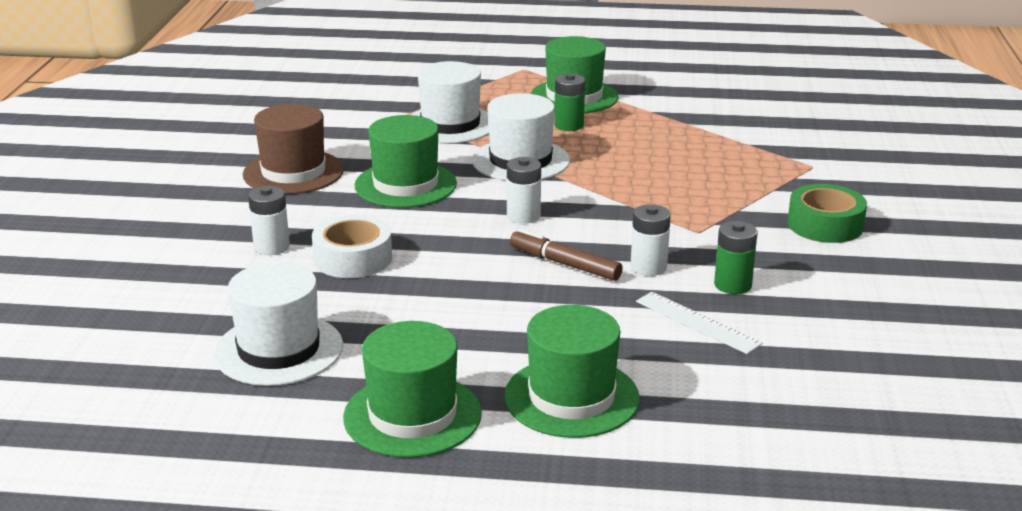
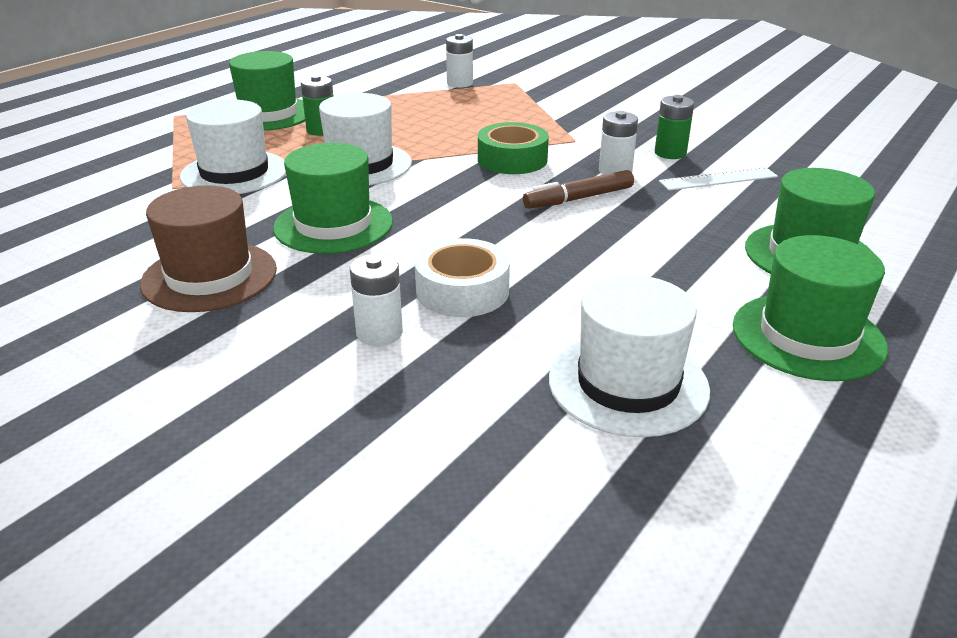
camera: 60 degrees left, 5 degrees up
(523, 216) = (470, 191): white battery -> white battery (459, 83)
(825, 225) = (607, 104): green tape -> green tape (512, 159)

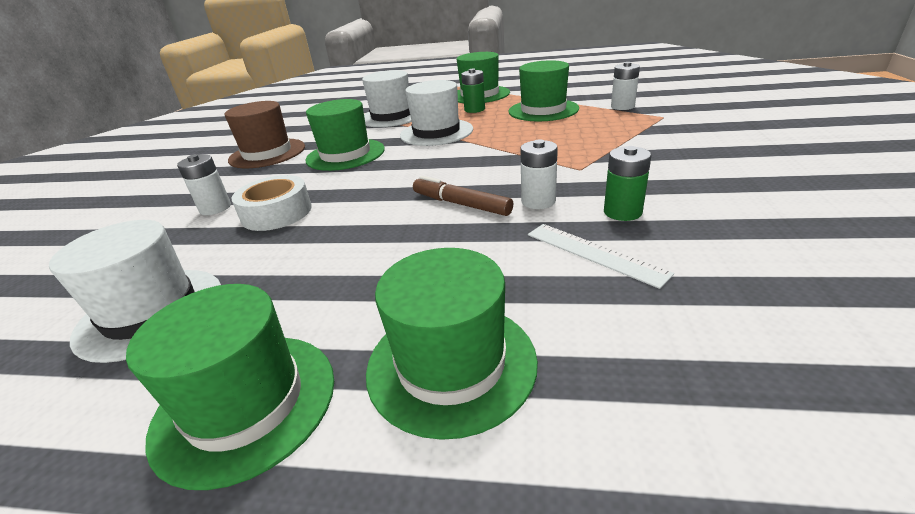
camera: 65 degrees right, 0 degrees up
(399, 108) = (543, 110): none -> green hat
(512, 159) = (505, 162): green tape -> none

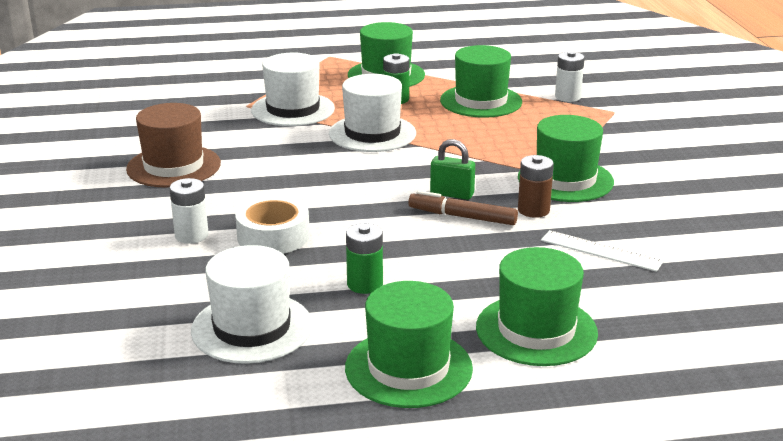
camera: 20 degrees left, 5 degrees down
(345, 154) = (283, 165): green hat -> green hat (565, 180)
(466, 182) = (452, 194): none -> green padlock
(538, 201) = (533, 210): white battery -> brown battery
(622, 212) = (610, 216): green battery -> green battery (365, 284)

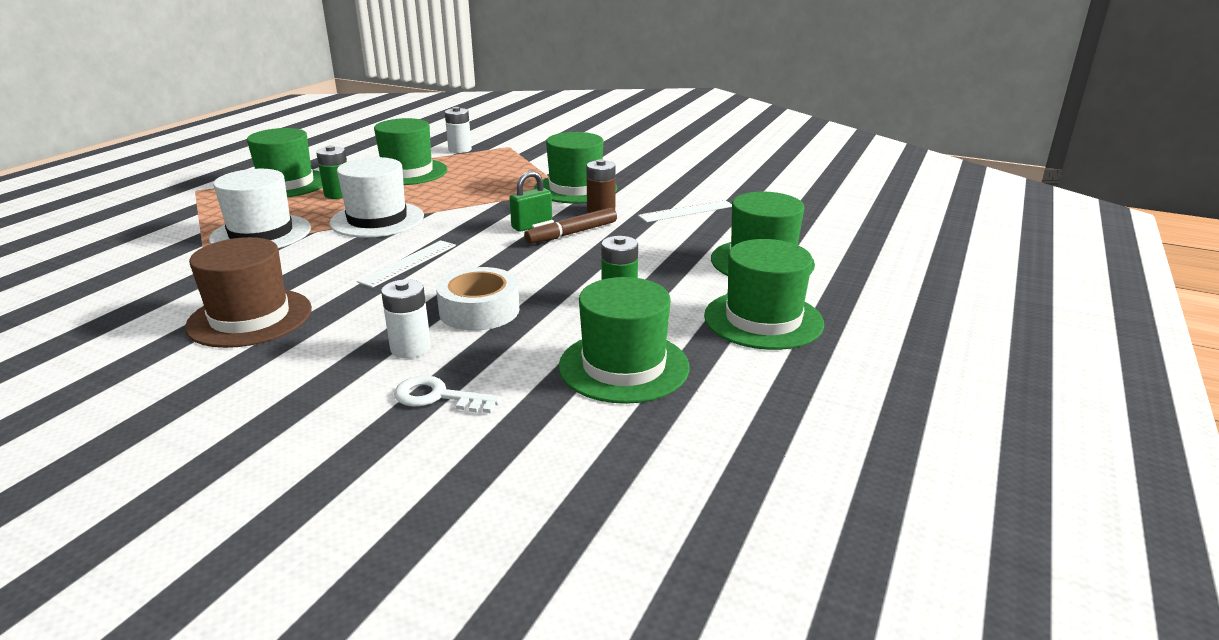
camera: 55 degrees left, 0 degrees up
(139, 273) = (439, 397): none -> white key
(252, 328) = (624, 366): white hat -> green hat
(315, 178) = (408, 263): none -> white ruler

